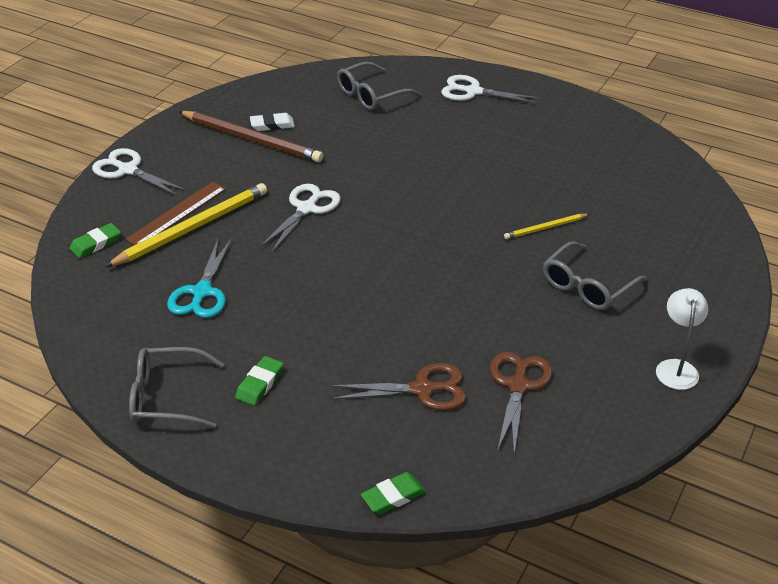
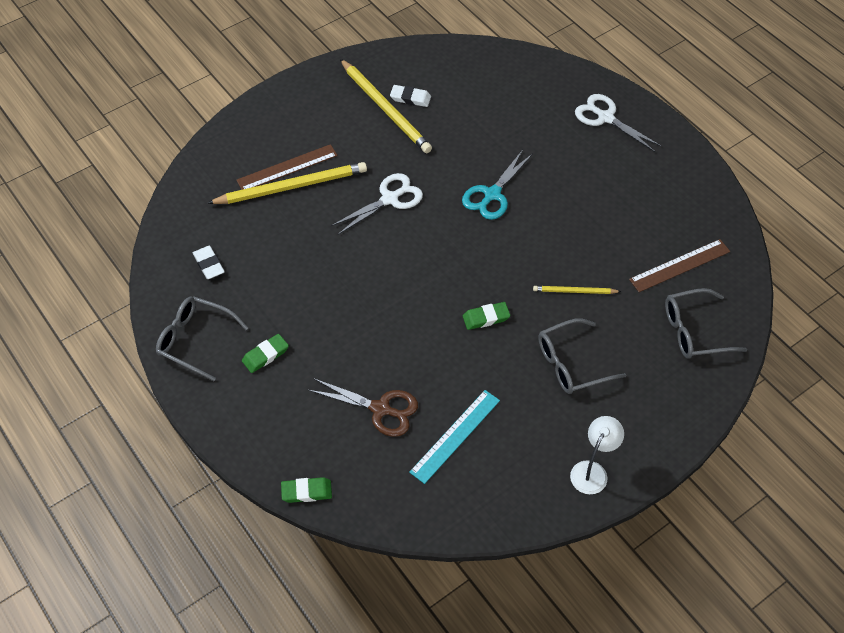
camera: 25 degrees right, 15 degrees up
(96, 244) = (213, 176): green eraser -> green eraser (486, 318)
(128, 170) = (272, 108): white scissors -> none
(139, 322) = (209, 264): none -> white eraser
(202, 292) = (267, 253): turquoise scissors -> turquoise scissors (492, 194)
(252, 139) = (385, 109): brown pencil -> yellow pencil
(371, 95) = (512, 92): grey glasses -> grey glasses (694, 331)
(518, 386) = (455, 435): brown scissors -> turquoise ruler
(625, 179) = (679, 265): none -> brown ruler

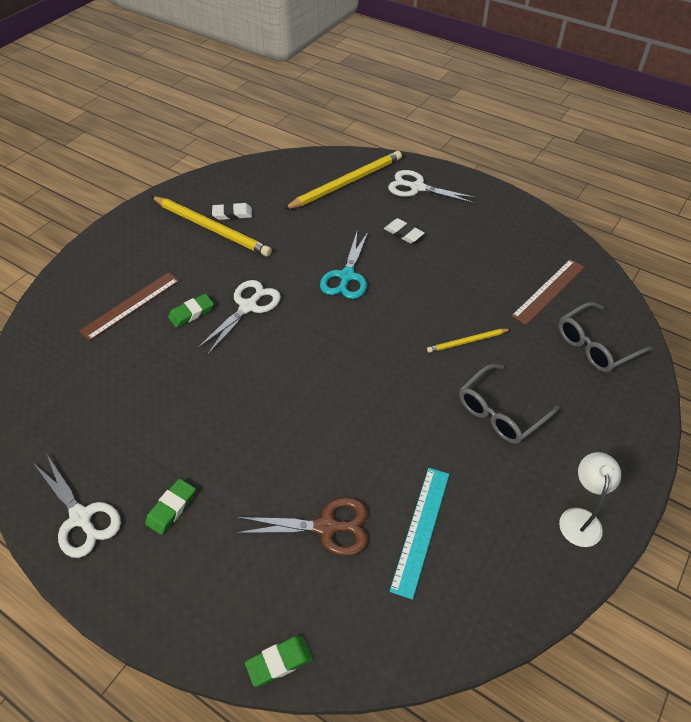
camera: 20 degrees left, 5 degrees down
(195, 340) = (81, 517): grey glasses -> white scissors
(209, 264) = (73, 426): white eraser -> white eraser (403, 233)
(292, 187) = (141, 322): yellow pencil -> yellow pencil (346, 183)
(486, 318) = (394, 393): green eraser -> green eraser (191, 313)

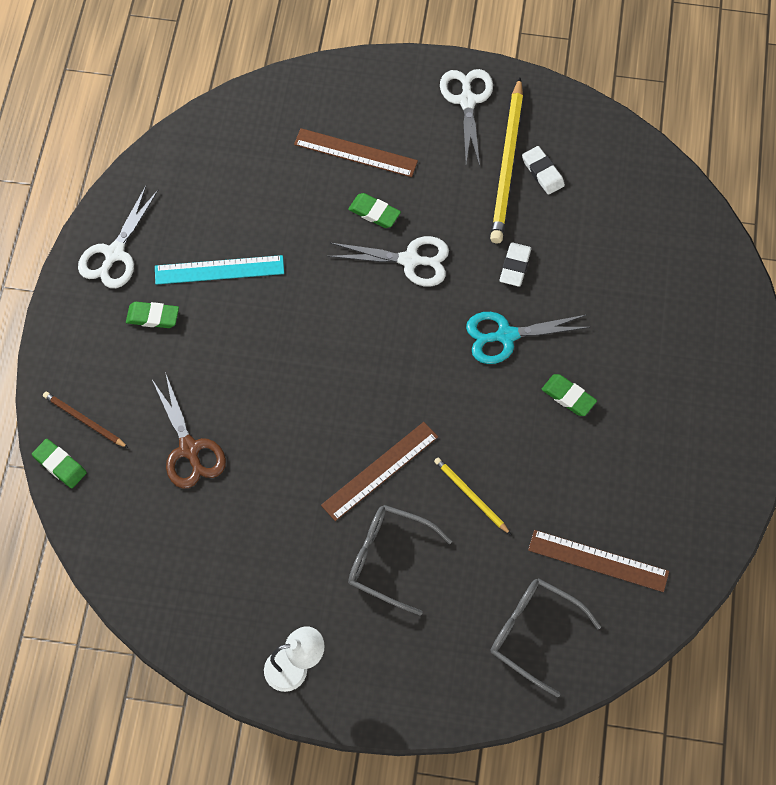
camera: 65 degrees right, 15 degrees up
(242, 616) = (84, 420): none -> brown pencil
(346, 183) = (670, 267): yellow pencil -> none
(403, 233) = (612, 367): white eraser -> white eraser (515, 266)
(414, 262) = (568, 396): none -> green eraser
(417, 188) = (708, 350): white scissors -> white scissors (467, 101)
(419, 390) = (380, 471): none -> brown ruler
(420, 529) = (221, 529): turquoise ruler -> turquoise ruler (219, 270)

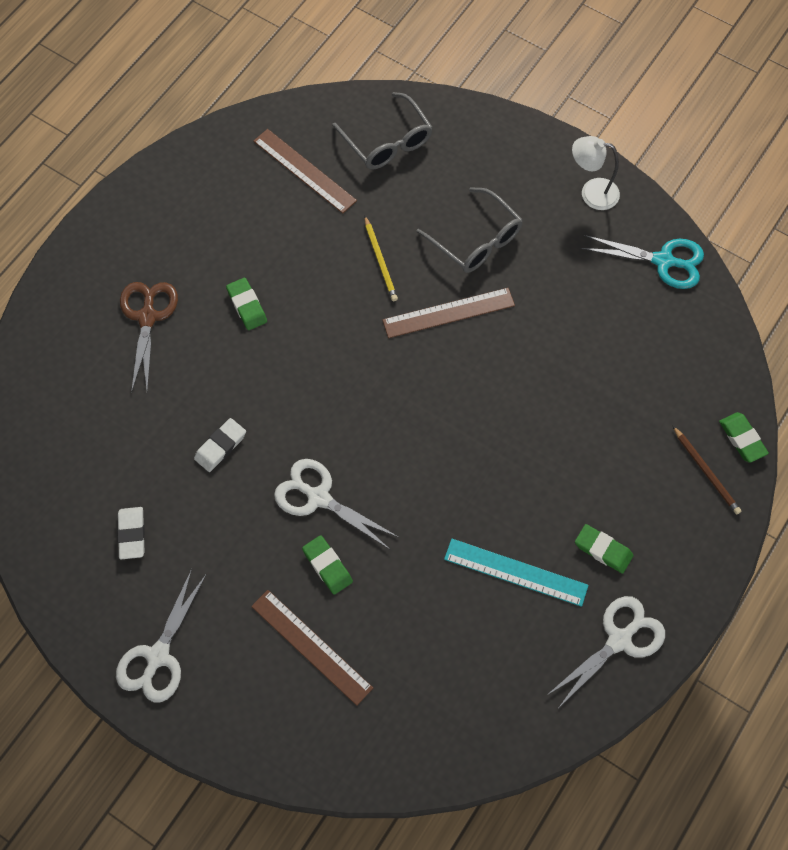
camera: 155 degrees left, 0 degrees up
(189, 449) = (614, 403): brown scissors -> brown scissors (147, 317)
(506, 336) = (269, 383): turquoise scissors -> turquoise scissors (663, 261)
(507, 164) = (161, 559): yellow pencil -> none

